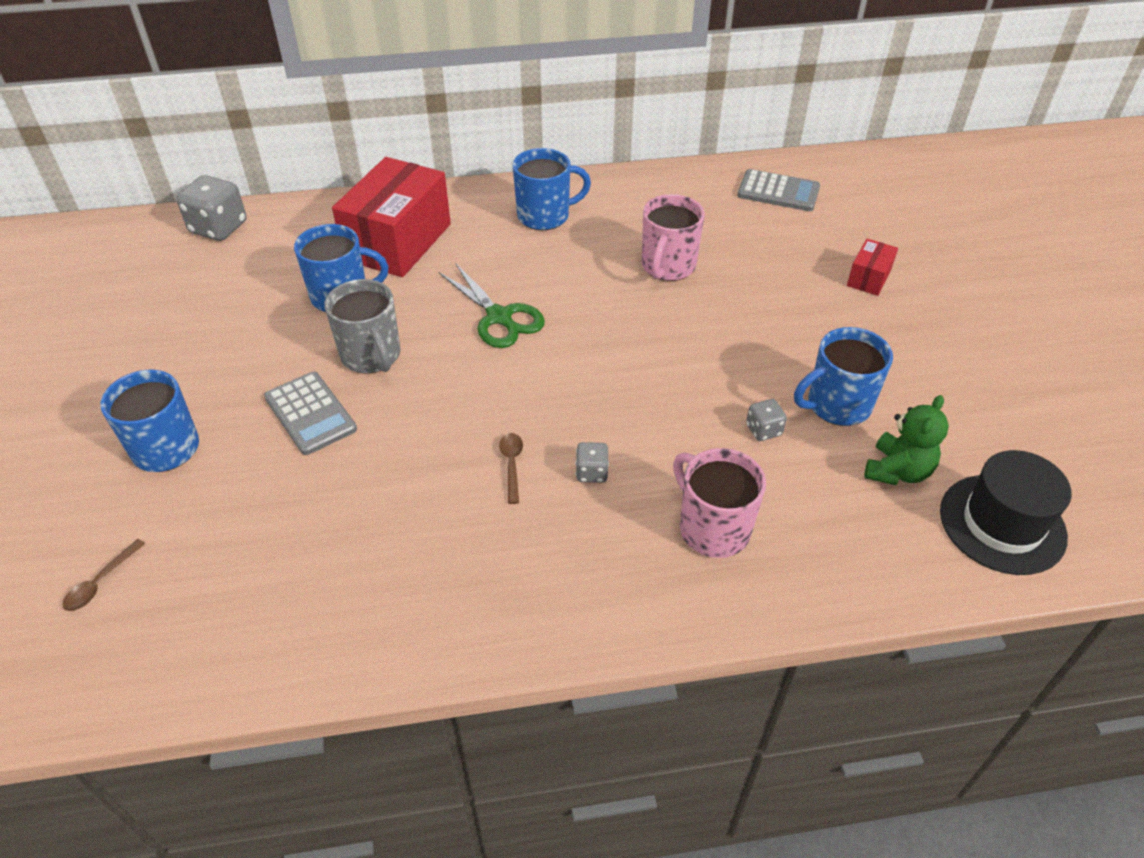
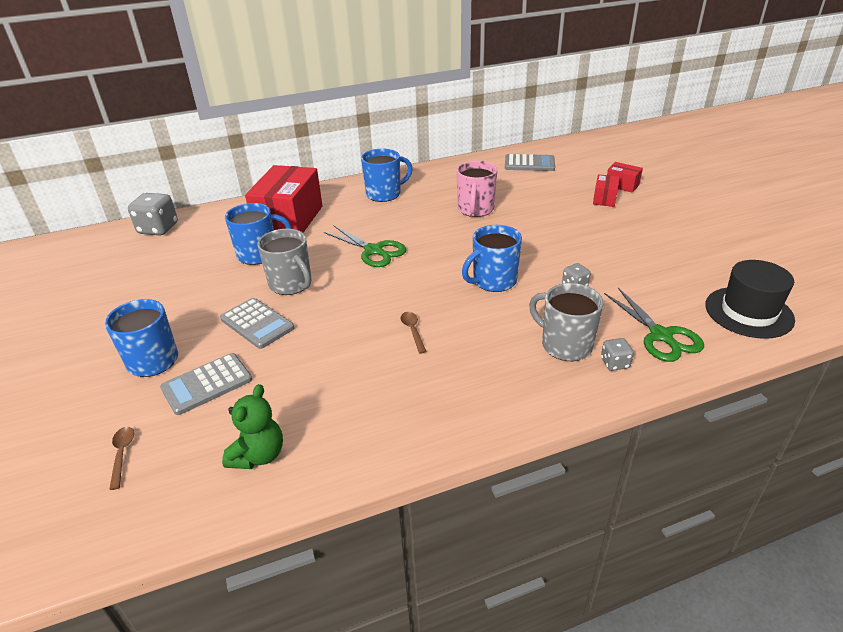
camera: 10 degrees left, 10 degrees down
(101, 582) = (122, 454): brown spoon -> brown spoon turned 150 degrees clockwise
(224, 498) = (207, 384): none -> grey calculator
(591, 472) = (470, 327): grey dice -> grey dice (614, 363)
(712, 528) = (565, 345): pink mug -> grey mug
(837, 405) = (615, 266): blue mug -> blue mug (493, 281)
(855, 539) = (660, 335): none -> green scissors
(897, 471) = (670, 294): green teddy bear -> green teddy bear (259, 455)
(906, 256) = (622, 185): none -> red box

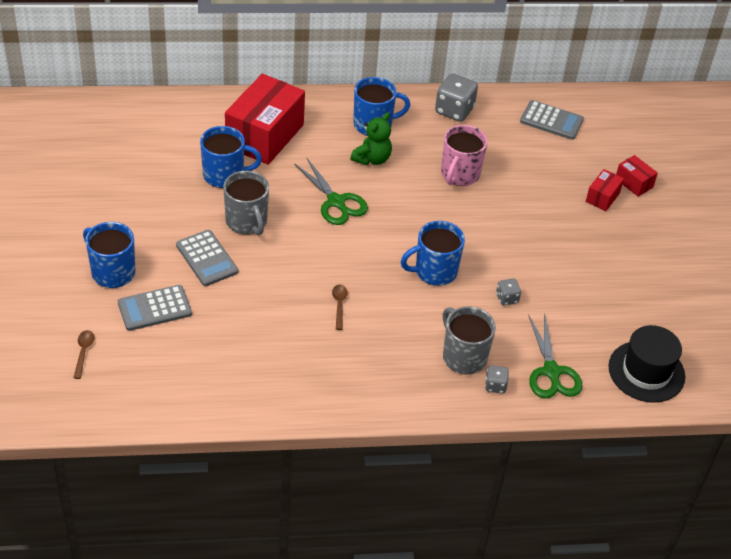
camera: 10 degrees right, 10 degrees up
(158, 229) = (132, 111): grey dice -> grey dice (454, 110)
(259, 455) = (184, 382): green teddy bear -> green teddy bear (372, 159)

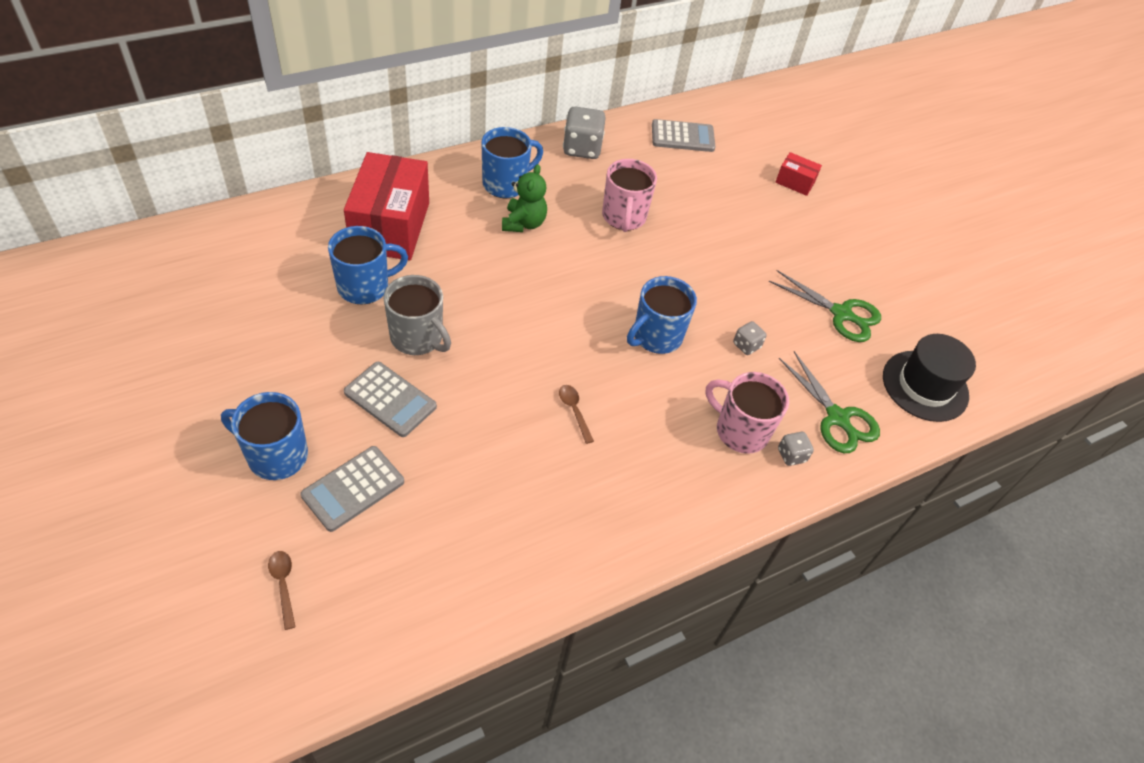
camera: 25 degrees left, 5 degrees up
(336, 202) = (508, 284): green scissors -> green scissors (841, 314)
(463, 357) = (740, 431): grey mug -> pink mug
(602, 197) = (775, 205): red box -> none

